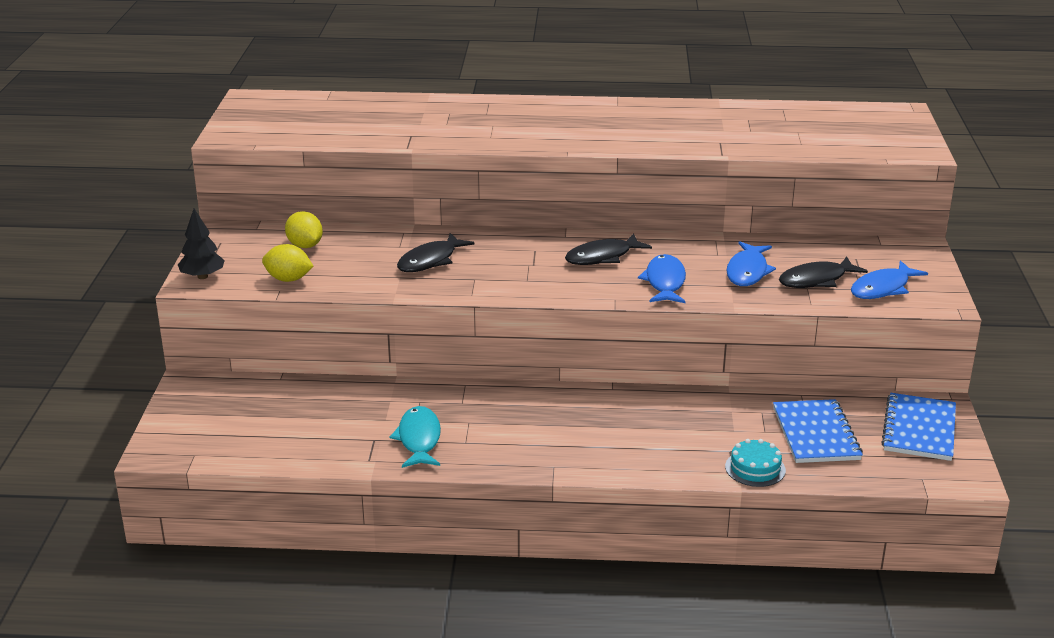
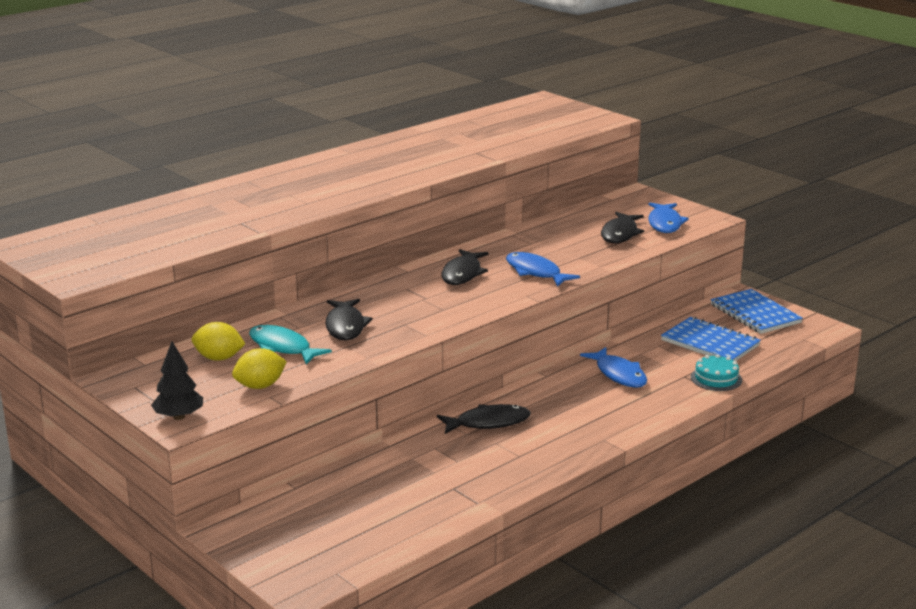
camera: 45 degrees left, 5 degrees down
(419, 439) = (485, 471): turquoise fish -> turquoise fish (282, 347)
(493, 403) = (488, 423): none -> black fish
(747, 271) = (571, 245): blue fish -> blue fish (619, 374)

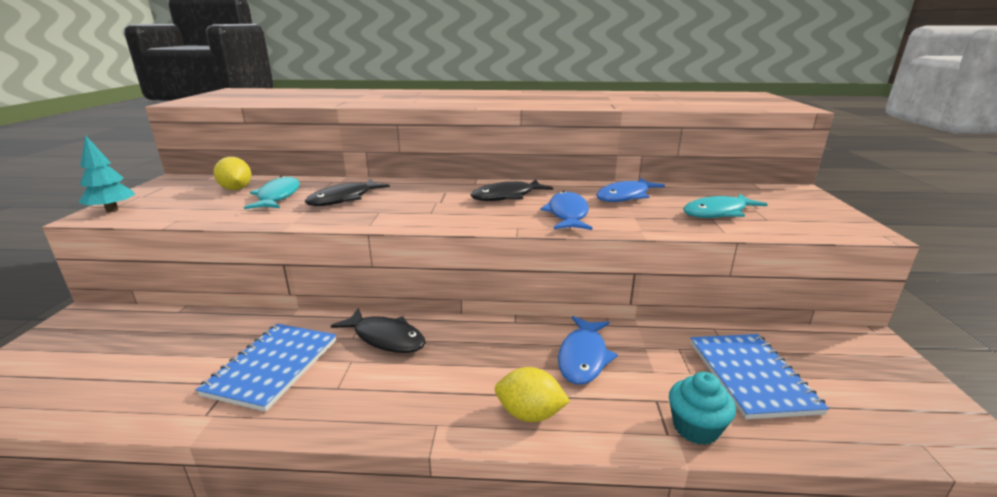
camera: 45 degrees right, 0 degrees up
(179, 417) = (112, 210): black tree -> turquoise tree
(260, 386) = (194, 212): yellow lemon -> yellow lemon (530, 414)
(620, 234) = (718, 213): black fish -> turquoise fish
(665, 223) = (789, 219): blue fish -> blue fish (625, 196)
(716, 378) = (695, 428): turquoise cake -> turquoise cupcake
(755, 314) = (868, 370): blue notebook -> blue notebook (273, 367)

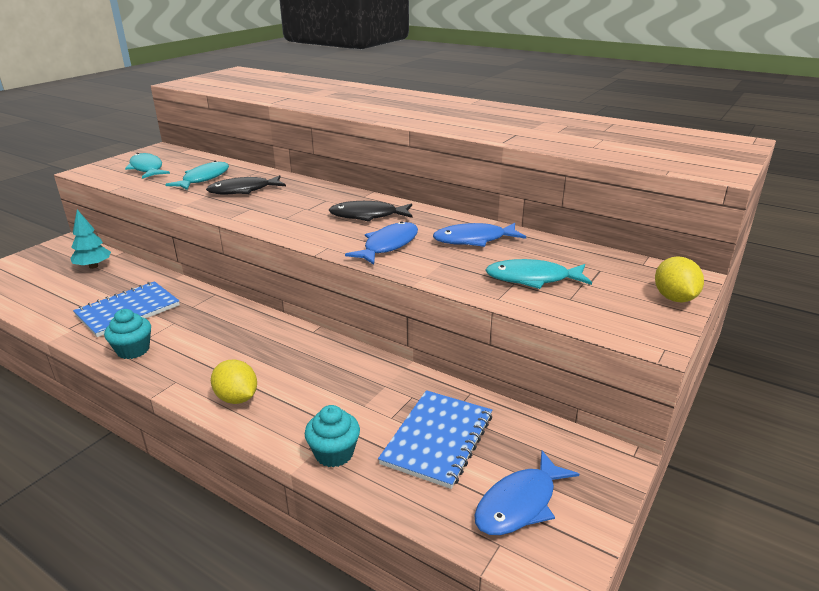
camera: 30 degrees right, 5 degrees up
(112, 210) = (98, 169): turquoise tree -> turquoise tree (93, 266)
(186, 199) = (147, 169): none -> turquoise fish
(236, 189) = (186, 166): yellow lemon -> yellow lemon (674, 298)
(336, 409) = (133, 350): none -> turquoise cupcake
(385, 338) = (211, 314): black fish -> none
(583, 357) = (326, 375): blue fish -> blue fish (520, 503)

